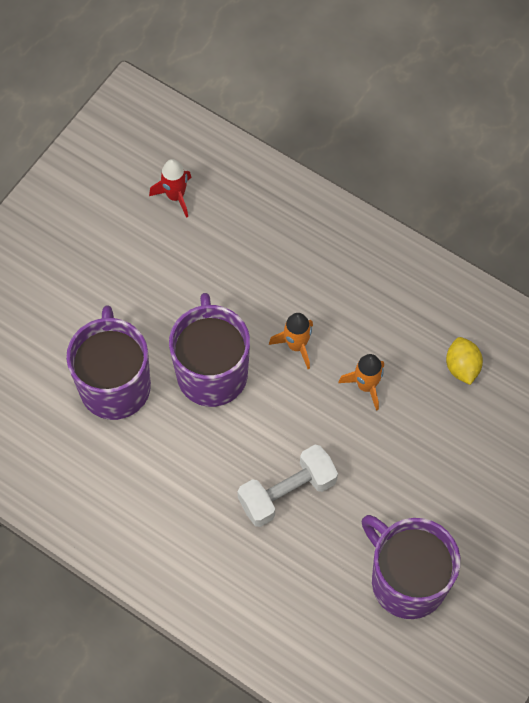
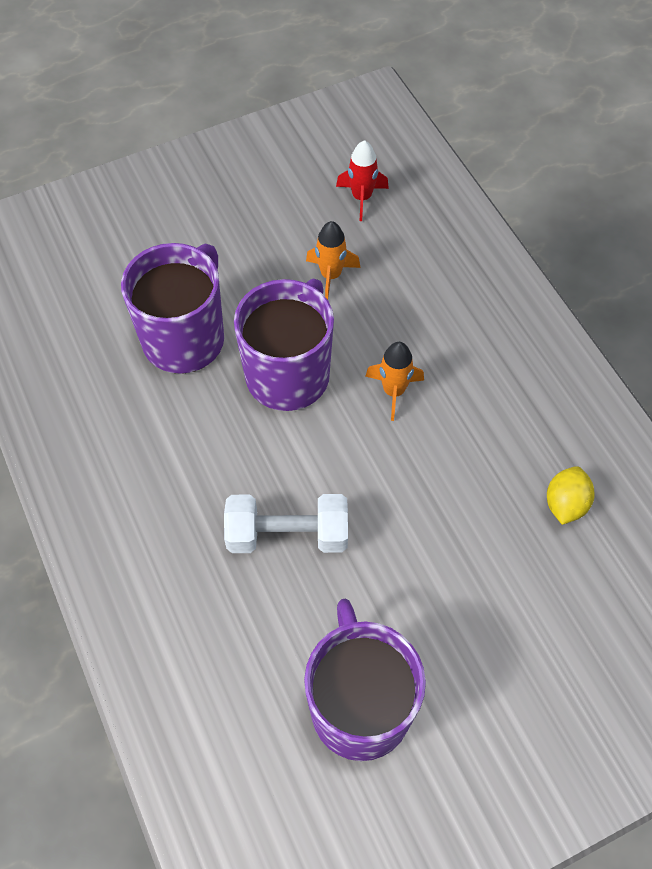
camera: 30 degrees right, 5 degrees down
(366, 385) = (444, 469): orange rocket -> orange rocket (331, 275)

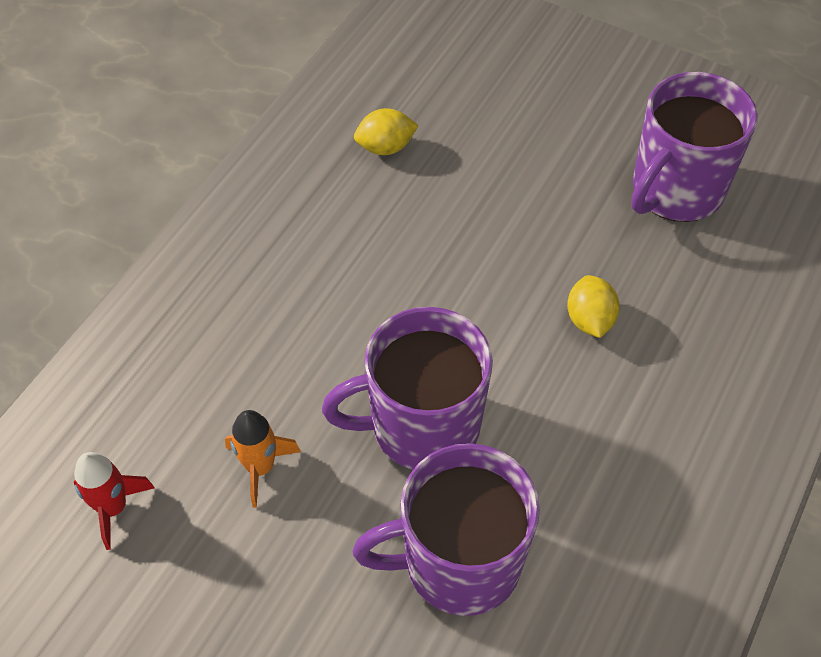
camera: 125 degrees left, 5 degrees down
(287, 534) = (589, 320): white dumbbell -> yellow lemon
(394, 391) = (369, 324): orange rocket -> none

